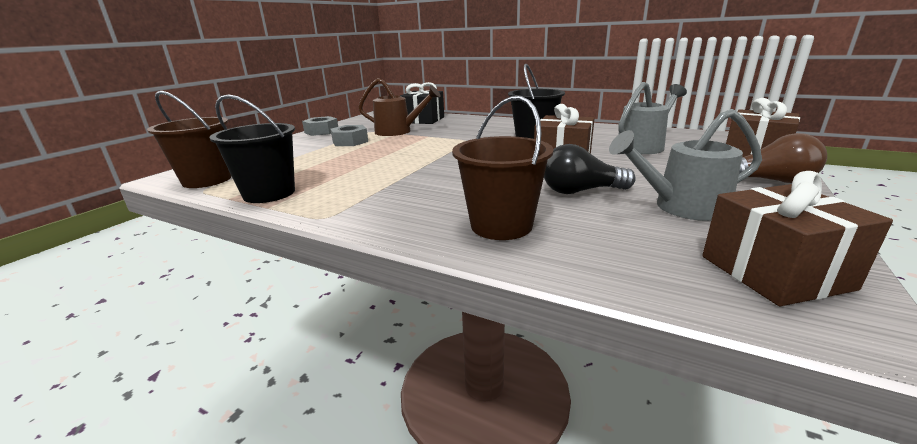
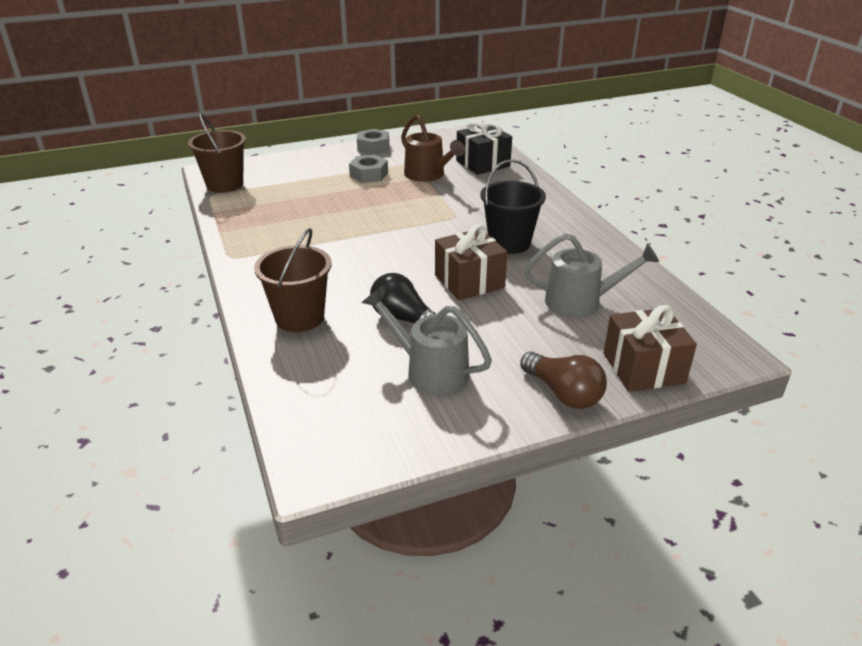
camera: 40 degrees right, 10 degrees up
(269, 193) = (236, 218): black bucket -> none
(774, 272) = (356, 432): brown gift -> none

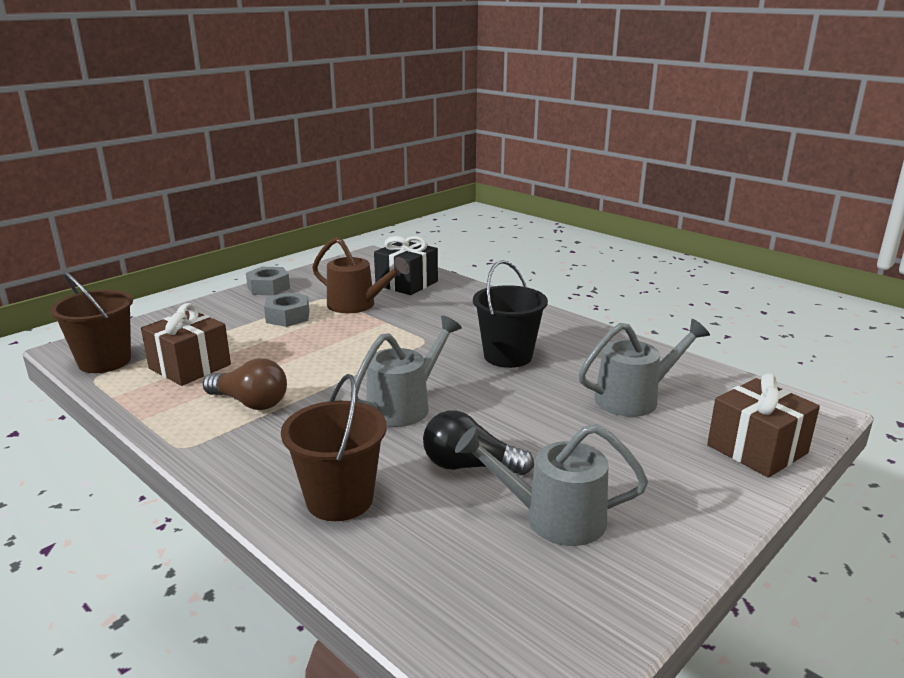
camera: 25 degrees left, 10 degrees down
(397, 263) = (405, 405): none -> grey watering can
(469, 281) = (503, 405): brown gift -> brown gift (190, 366)
(563, 393) = (712, 499): brown light bulb -> brown light bulb (250, 402)

